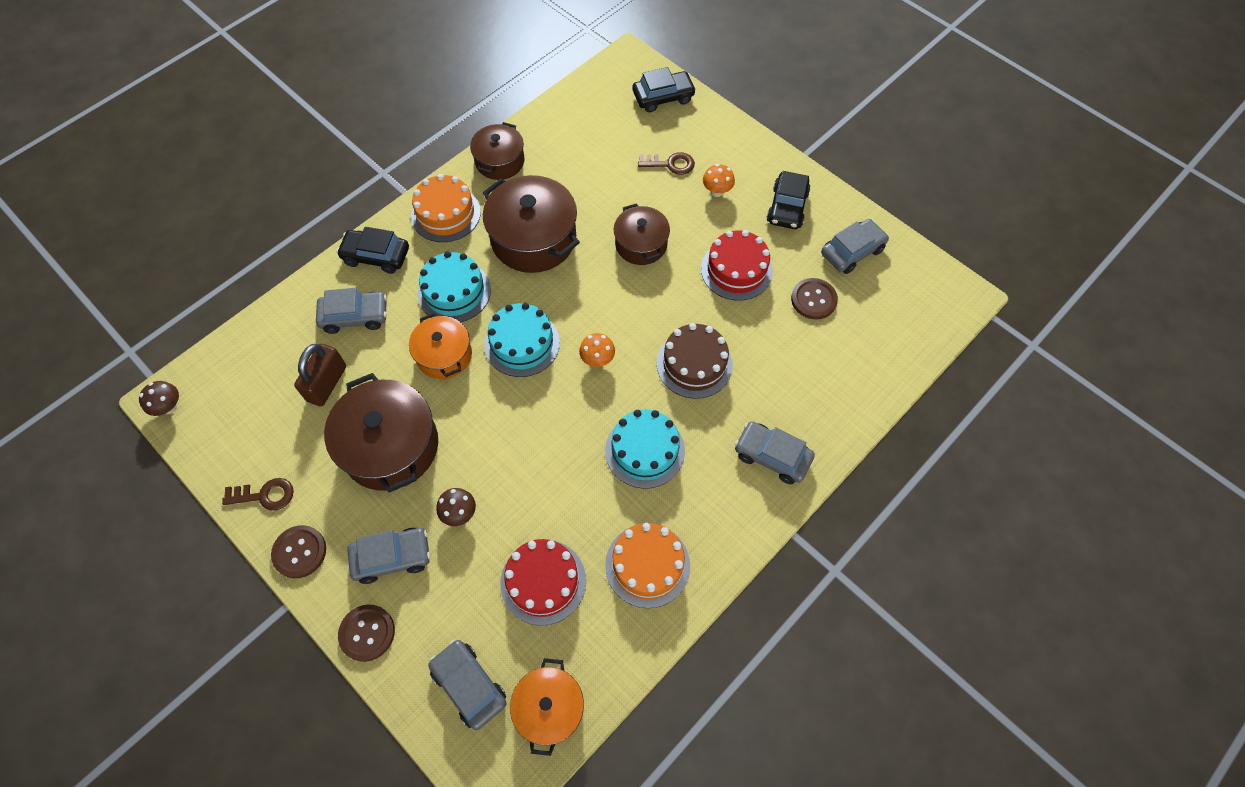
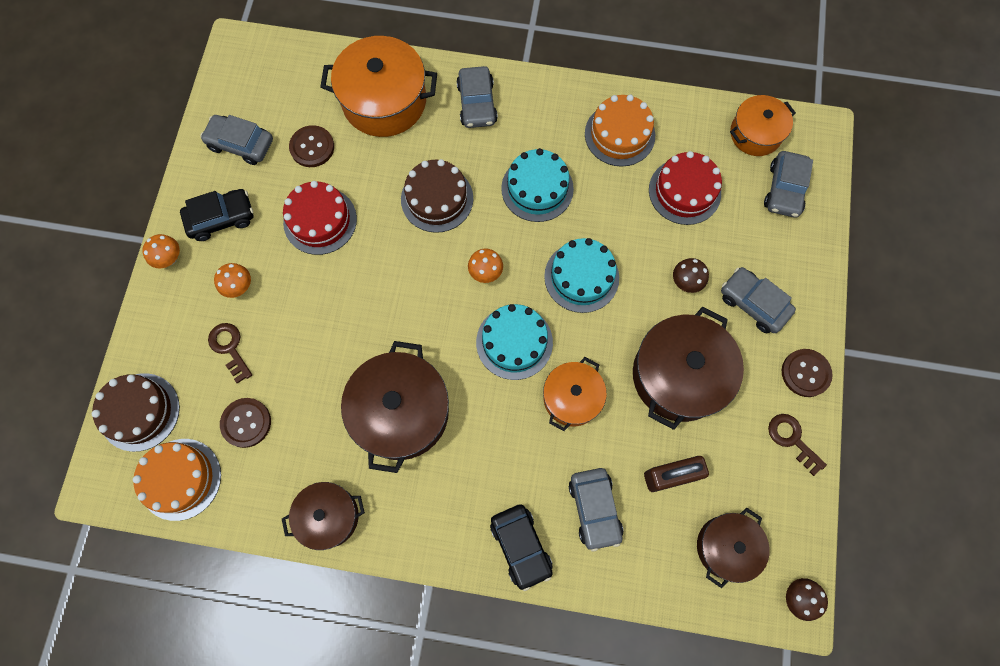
camera: 125 degrees left, 10 degrees up
(355, 316) = (594, 509): grey car -> grey car turned 150 degrees counterclockwise
(367, 633) = (812, 278): brown button -> brown button (246, 423)
(446, 214) = (428, 519): orange cake -> orange cake (180, 479)
(454, 292) = (506, 440): turquoise cake -> turquoise cake (581, 277)
(641, 244) = (344, 314): brown pot -> brown pot (726, 547)
(663, 97) = (139, 412): black car -> brown cake
(774, 161) = (169, 258): none -> orange mushroom
(826, 380) = (384, 101): none -> orange pot

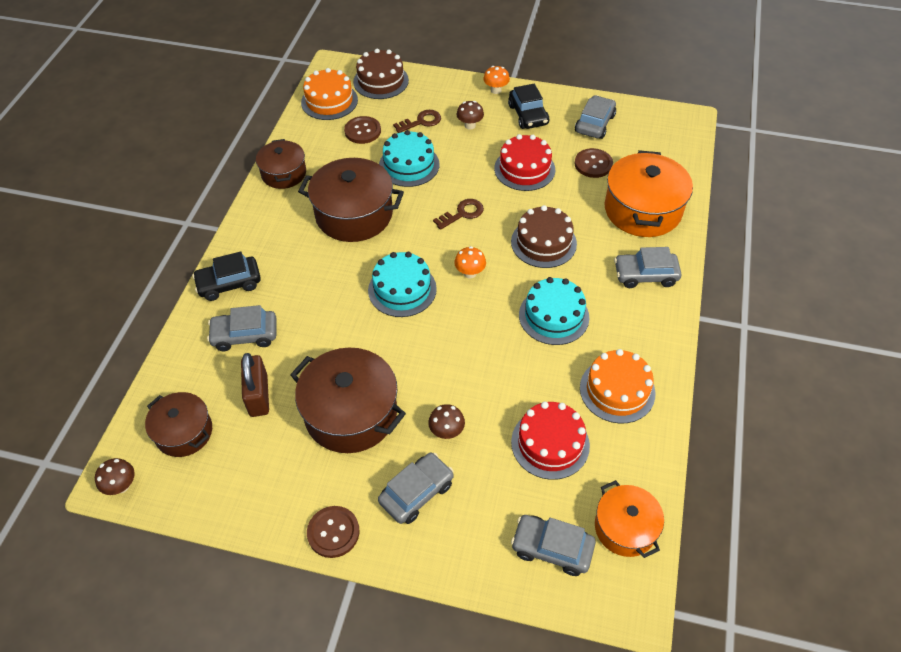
camera: 95 degrees right, 20 degrees down
(239, 287) = (470, 125): orange mushroom -> brown mushroom
(572, 398) = (345, 327): orange pot -> none
(581, 277) = (459, 344): turquoise cake -> turquoise cake (409, 165)
(792, 439) = (267, 506): brown key -> brown key (462, 213)

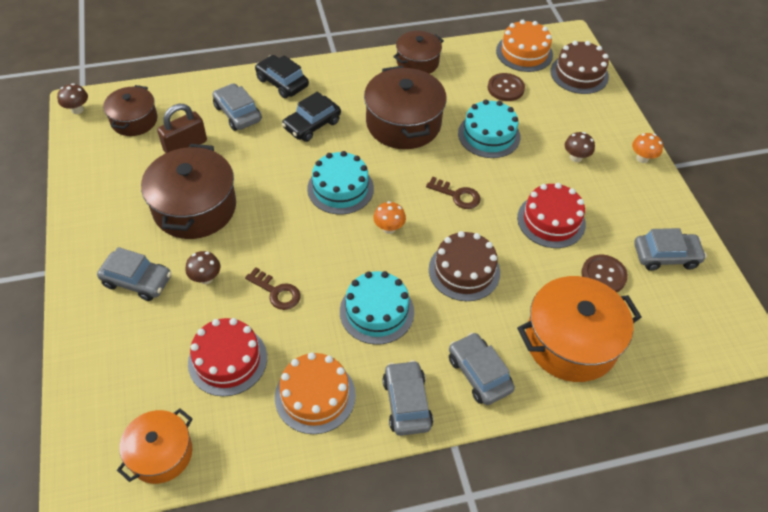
camera: 60 degrees right, 0 degrees up
(333, 532) = (81, 242): brown button -> none
(421, 122) = (550, 121): brown key -> brown key (276, 292)
(528, 115) = (629, 196): black car -> black car (312, 125)
(552, 548) = (118, 400): grey car -> grey car (407, 403)

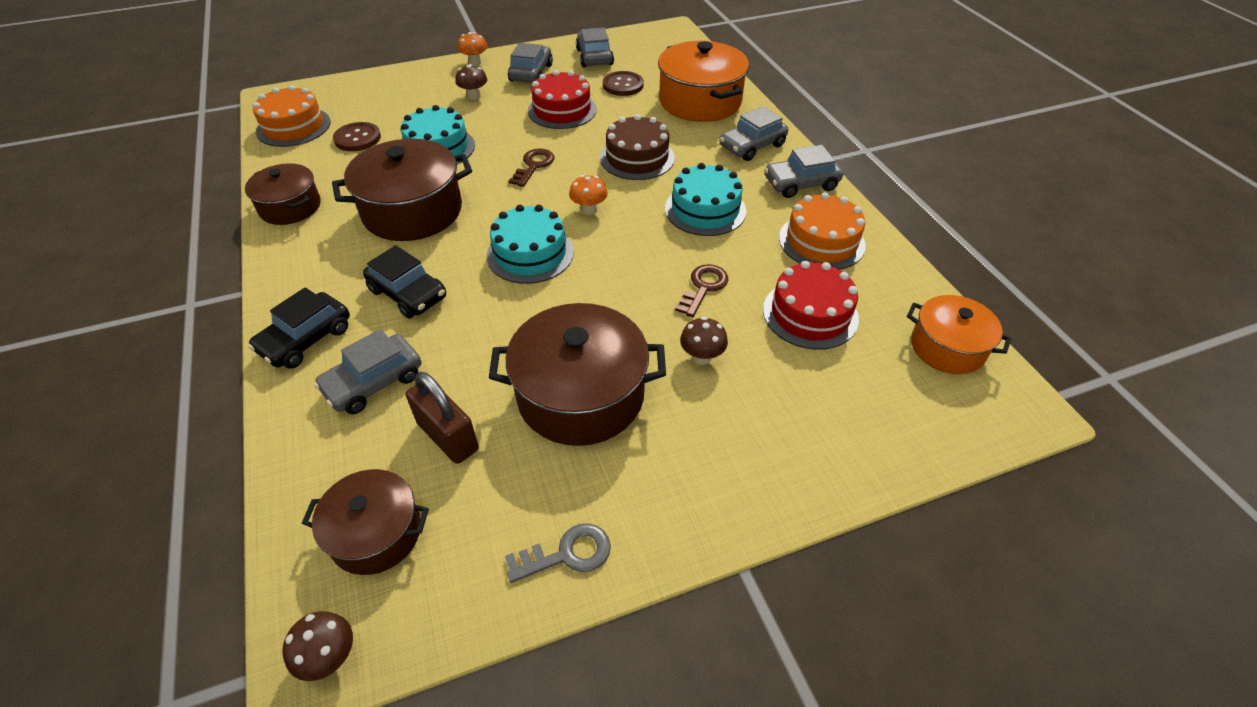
camera: 95 degrees left, 5 degrees down
(89, 193) = (567, 554): none -> grey key
(137, 281) = (727, 432): grey car -> grey car (531, 73)
(579, 74) = (341, 92): brown cake -> none

